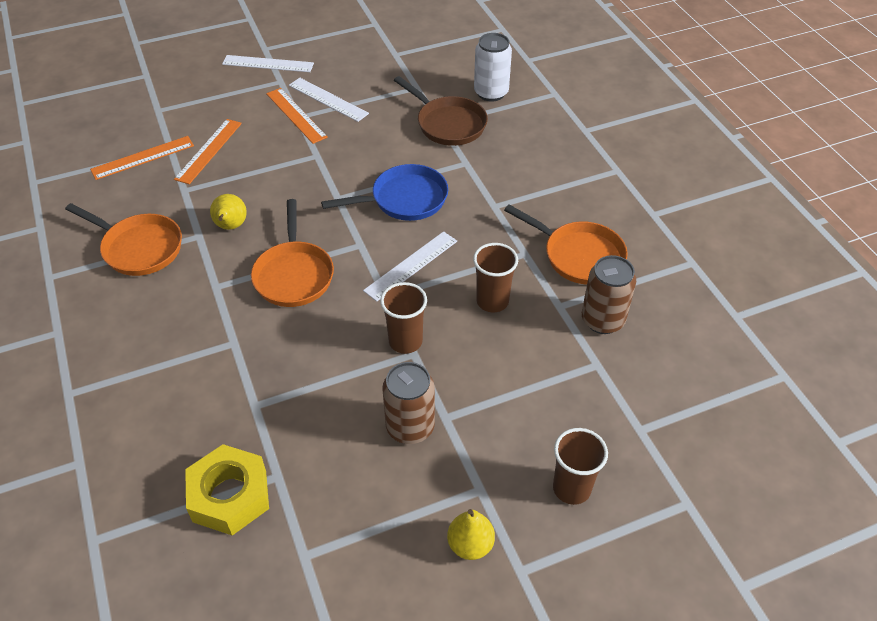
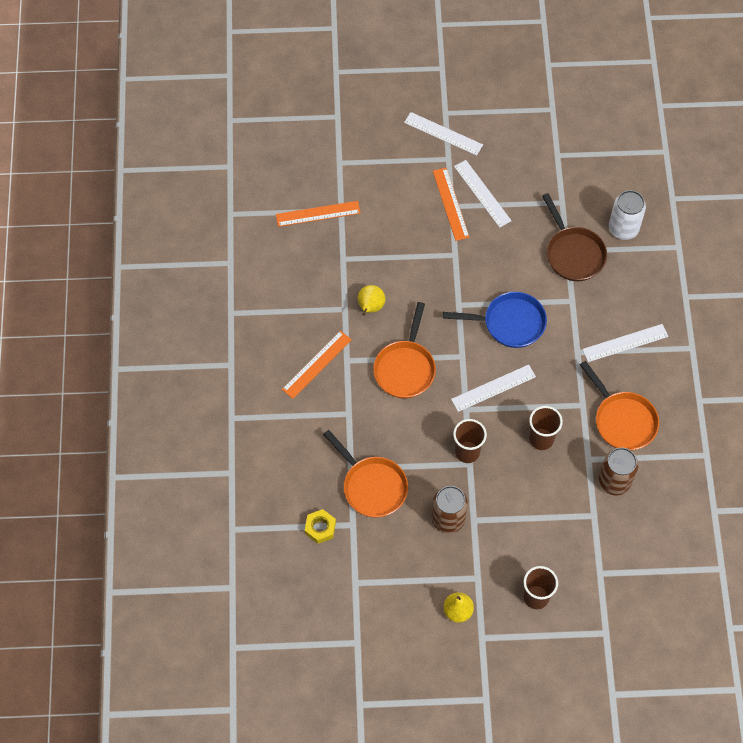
camera: 20 degrees right, 15 degrees up
(139, 248) = (299, 306): orange pan -> orange pan (372, 486)
(208, 150) = (370, 222): orange ruler -> orange ruler (316, 364)
(230, 496) = (320, 528): yellow nut -> yellow nut, size x0.59
(543, 184) = (625, 343): none -> white ruler

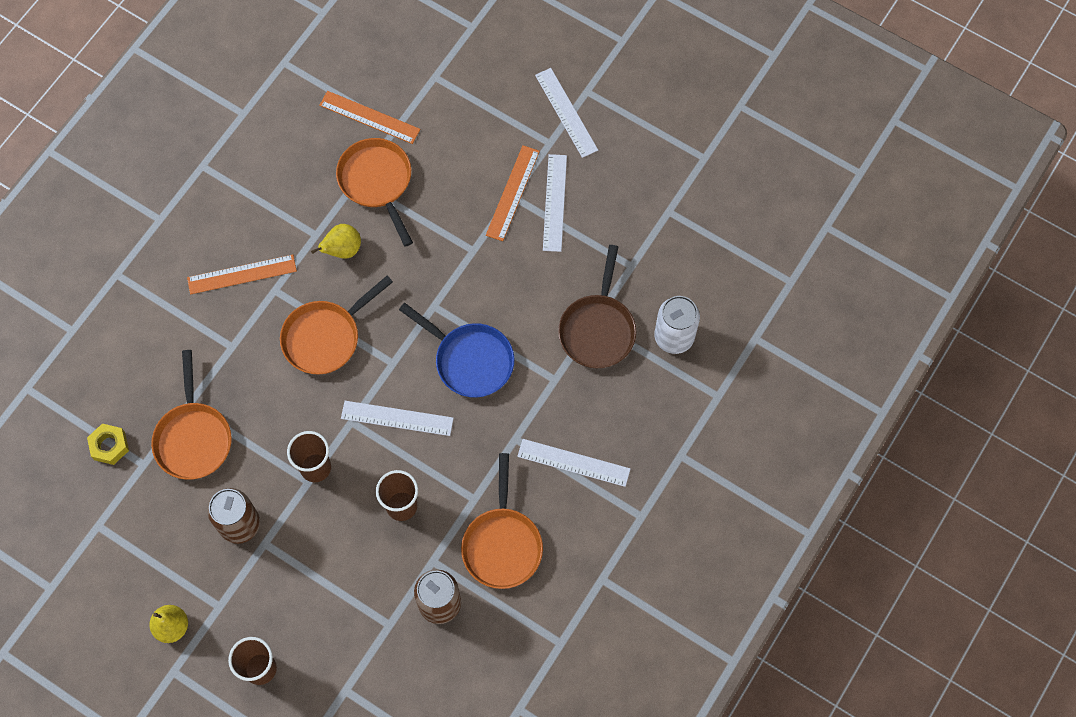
camera: 35 degrees right, 5 degrees up
(357, 251) = (377, 182): none -> orange pan

